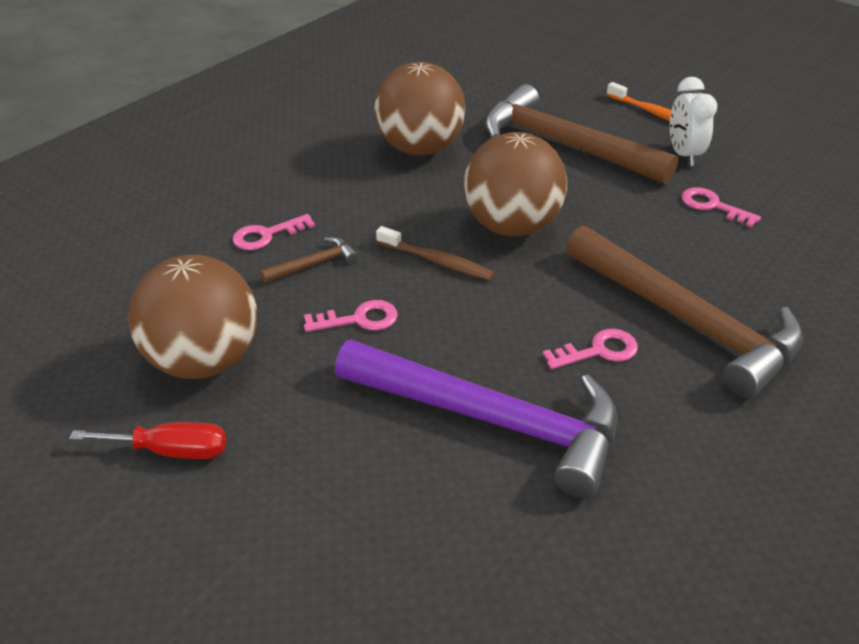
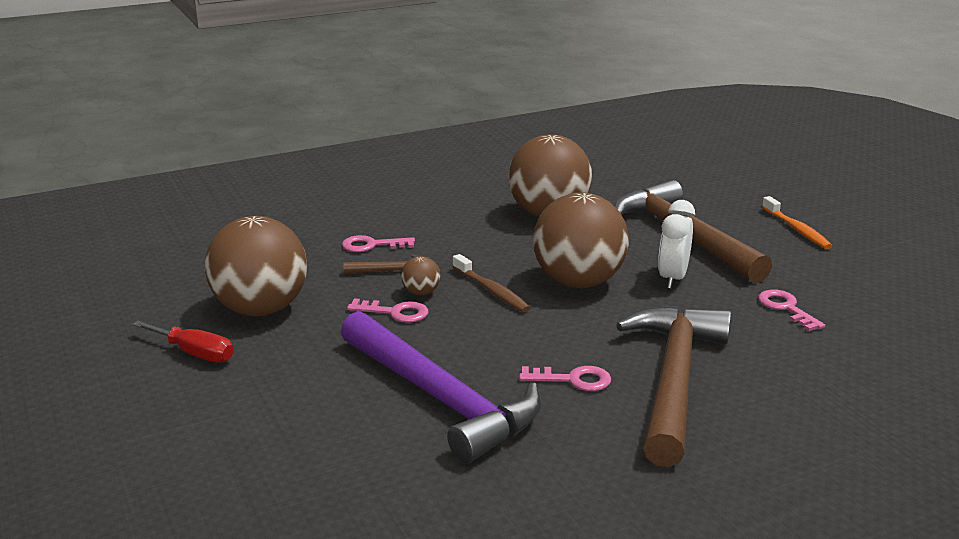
camera: 25 degrees right, 15 degrees down
(367, 284) = (421, 293): none -> brown ball
(683, 154) = (796, 266): white clock -> white clock (672, 279)
(686, 321) = (674, 380): brown hammer -> brown hammer turned 150 degrees counterclockwise

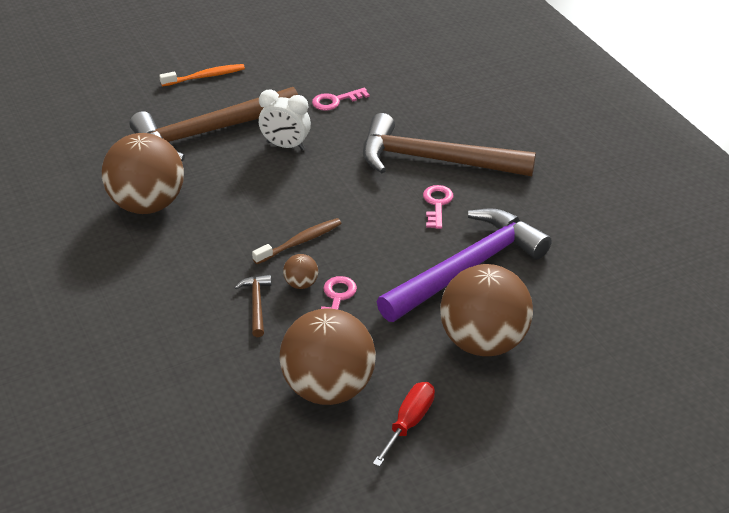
camera: 90 degrees left, 15 degrees up
(372, 245) = (198, 321): pink key -> none
(578, 282) = (288, 194): brown ball -> brown ball (483, 342)

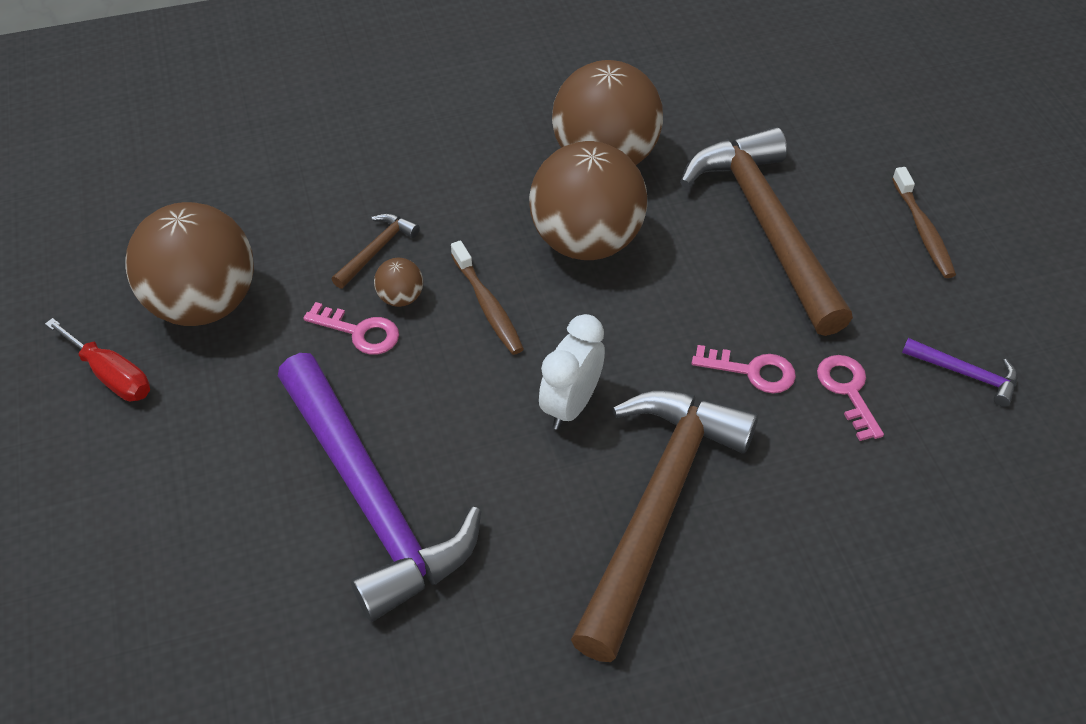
camera: 100 degrees right, 10 degrees up
(205, 76) = (923, 231): orange toothbrush -> brown toothbrush
(256, 304) = (377, 250): brown hammer -> brown hammer turned 60 degrees counterclockwise
(285, 146) = (722, 312): white clock -> white clock (570, 405)
(314, 65) = (966, 374): none -> purple hammer
(437, 204) = (536, 488): pink key -> pink key (751, 371)
(483, 342) = (213, 486): brown ball -> brown ball (586, 241)

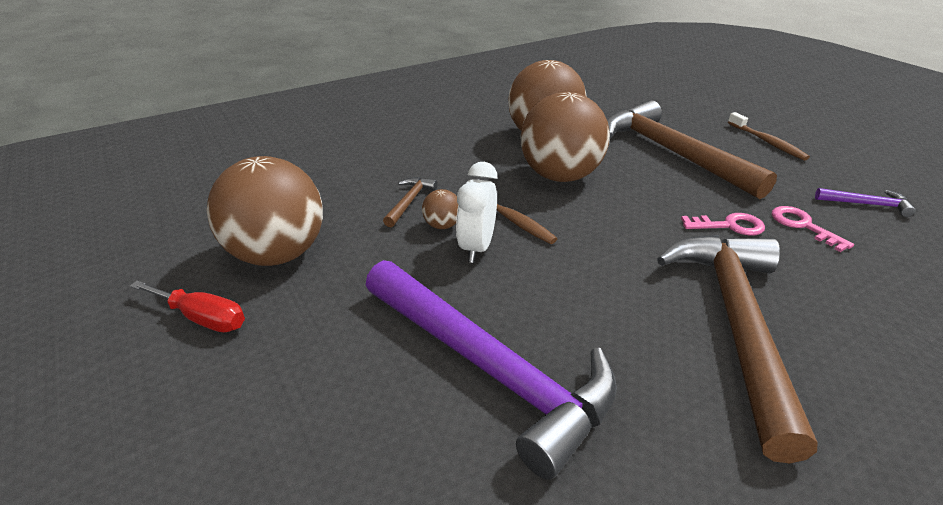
camera: 15 degrees left, 15 degrees down
(359, 332) = (419, 251): pink key -> none
(570, 405) = (615, 268): white clock -> white clock (476, 248)

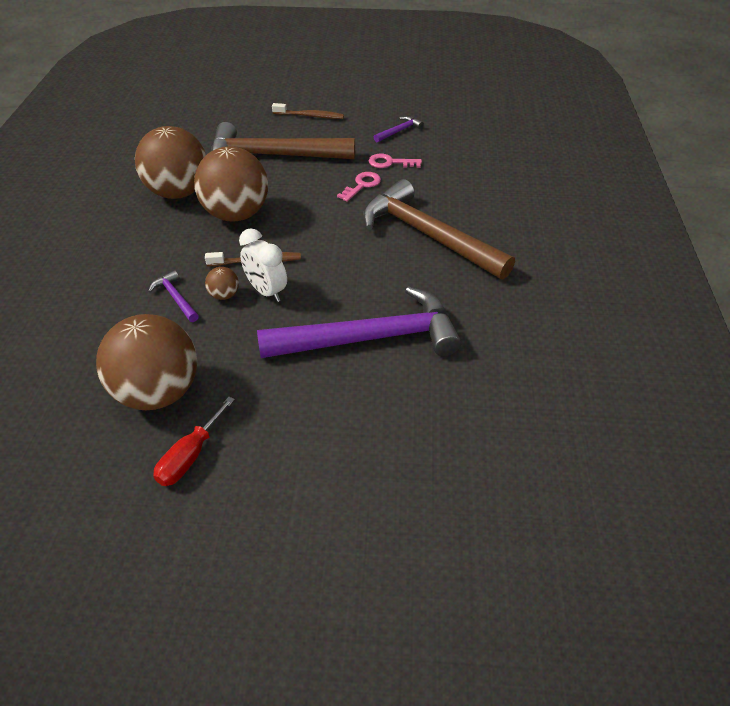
camera: 55 degrees left, 10 degrees up
(202, 318) = (190, 456): red screwdriver -> red screwdriver turned 150 degrees clockwise
(409, 201) = (175, 298): brown hammer -> purple hammer

